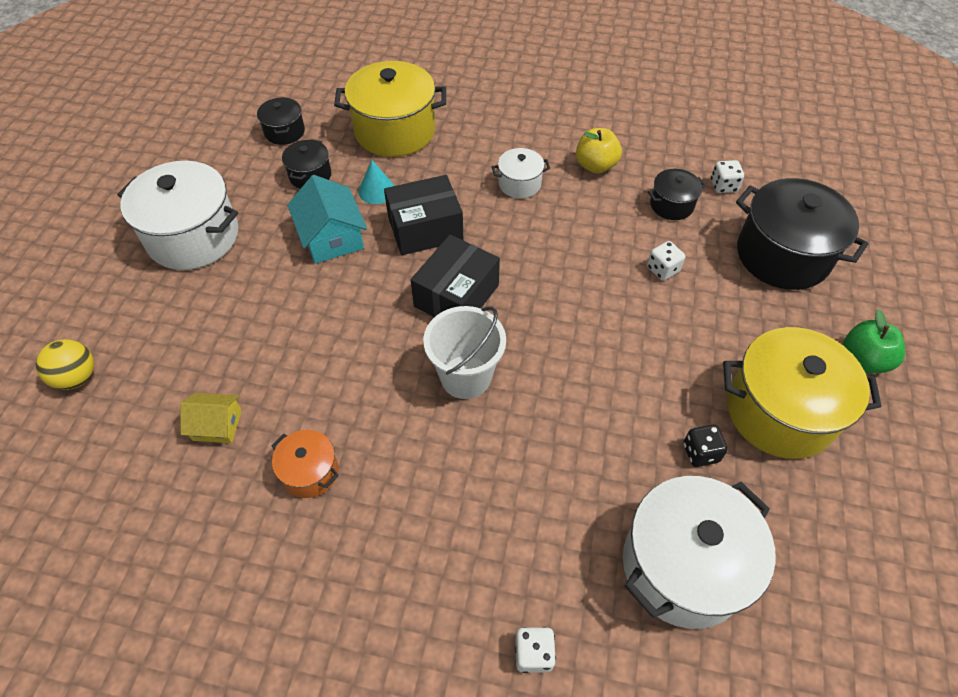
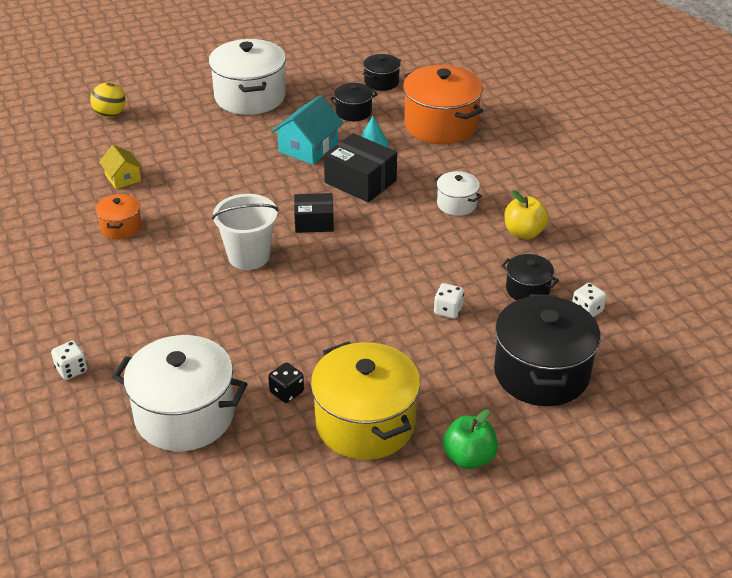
camera: 55 degrees right, 15 degrees down
(395, 131) = (441, 125): yellow pot -> orange pot
(456, 296) = (314, 222): black box -> black box, size x0.65

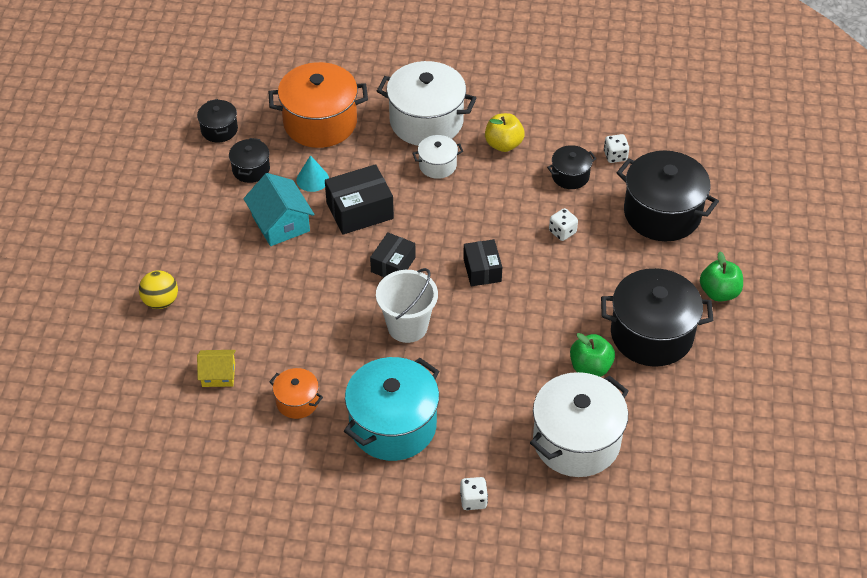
camera: 60 degrees left, 10 degrees up
(110, 114) = (97, 348): yellow ball -> yellow ball (161, 301)
(129, 289) = (393, 425): none -> turquoise pot
(250, 97) = (160, 230): white pot -> white pot (426, 121)
(286, 392) = (590, 367): black dice -> green apple
(353, 276) = (482, 270): none -> black box
(365, 423) = (651, 334): yellow pot -> black pot

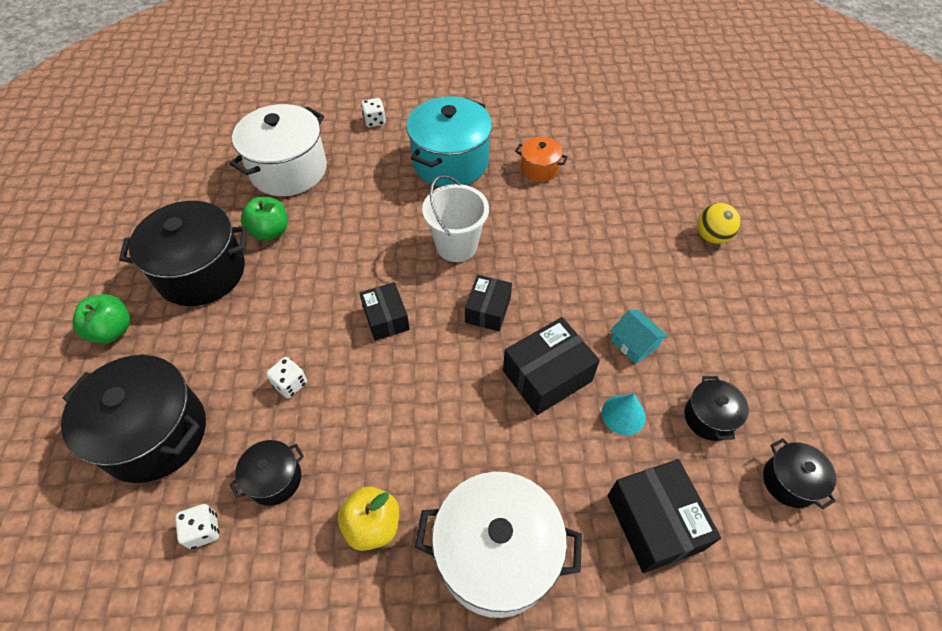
camera: 170 degrees right, 5 degrees up
(218, 374) = (618, 180): yellow house -> none
(280, 223) = (634, 343): turquoise house -> turquoise house, size x0.62
(320, 122) = (654, 522): orange pot -> black box
(437, 165) = (463, 467): white pot -> none

